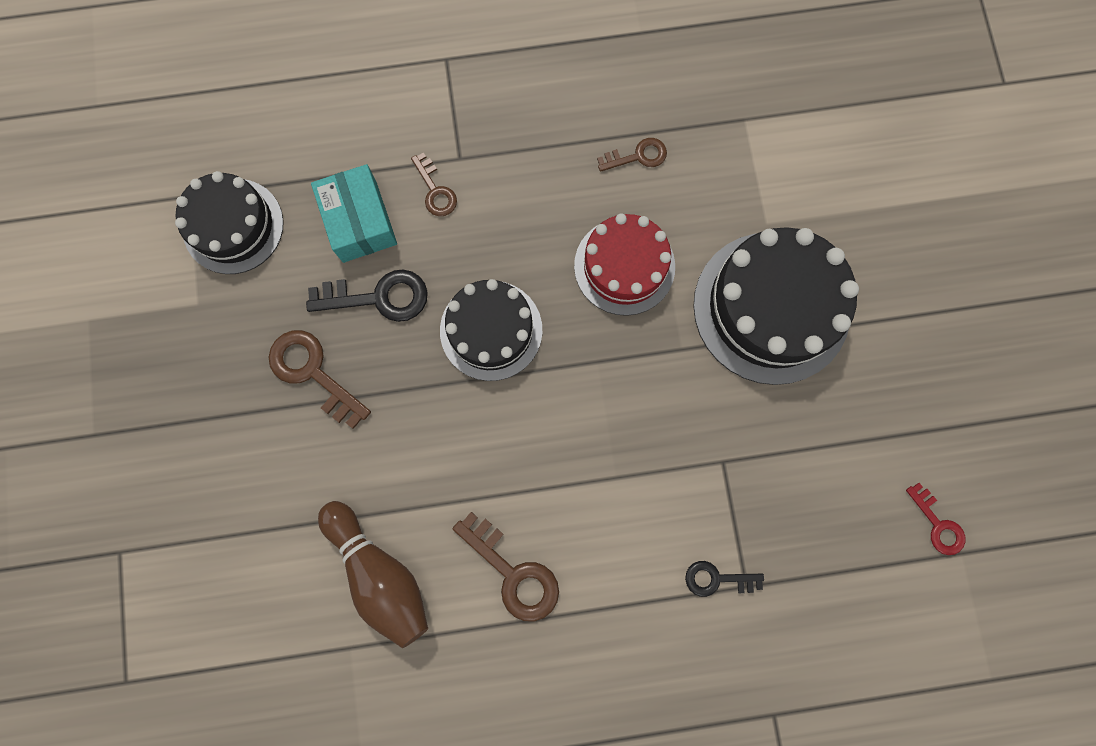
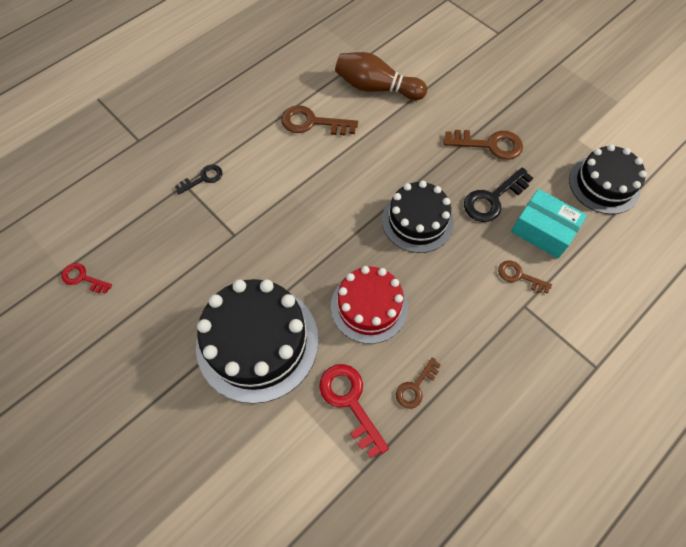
camera: 145 degrees right, 15 degrees down
(713, 184) = (350, 402): none -> red key

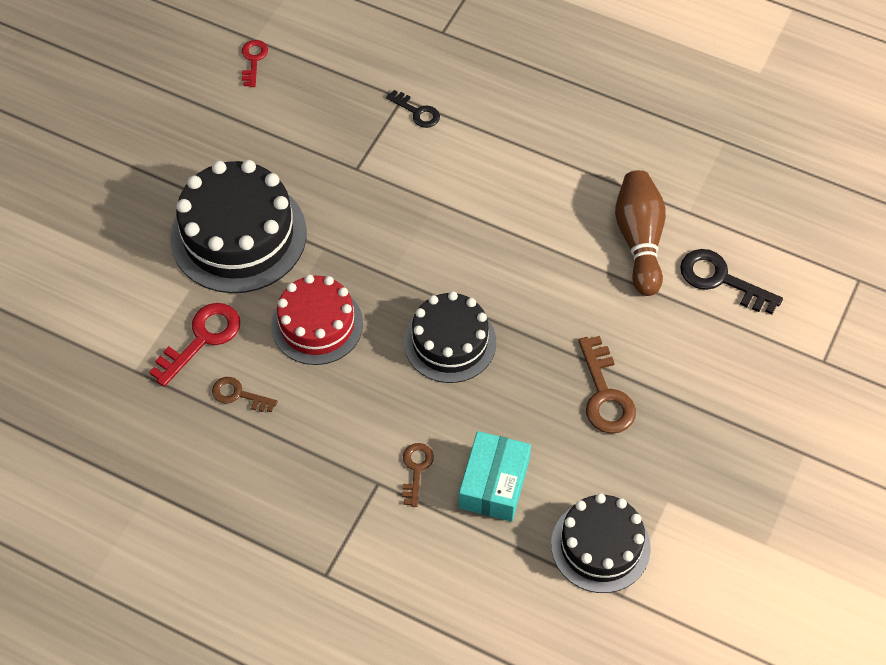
camera: 70 degrees right, 5 degrees down
(312, 123) = (547, 189): brown key -> none
(493, 199) = (518, 417): black key -> black key (721, 280)

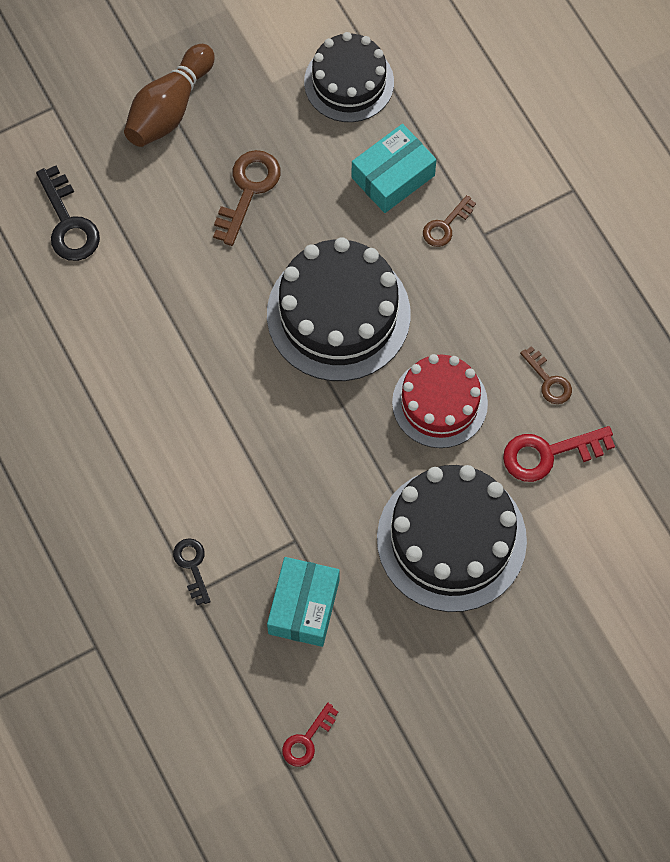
camera: 145 degrees left, 10 degrees up
(317, 132) = (303, 606): none -> turquoise box
(450, 342) = (338, 314): black cake -> black cake, size x1.53
(639, 240) = (103, 302): brown bowling pin -> brown bowling pin (169, 108)

